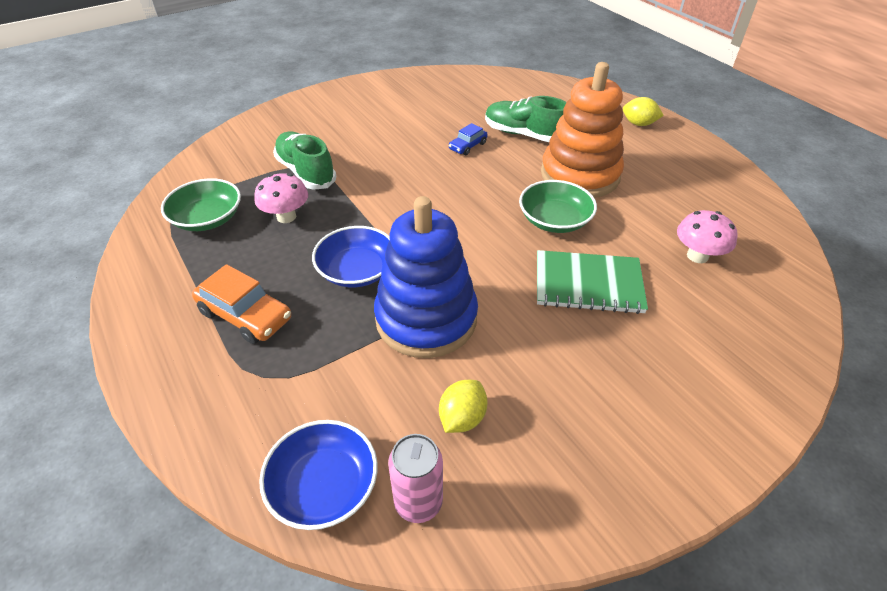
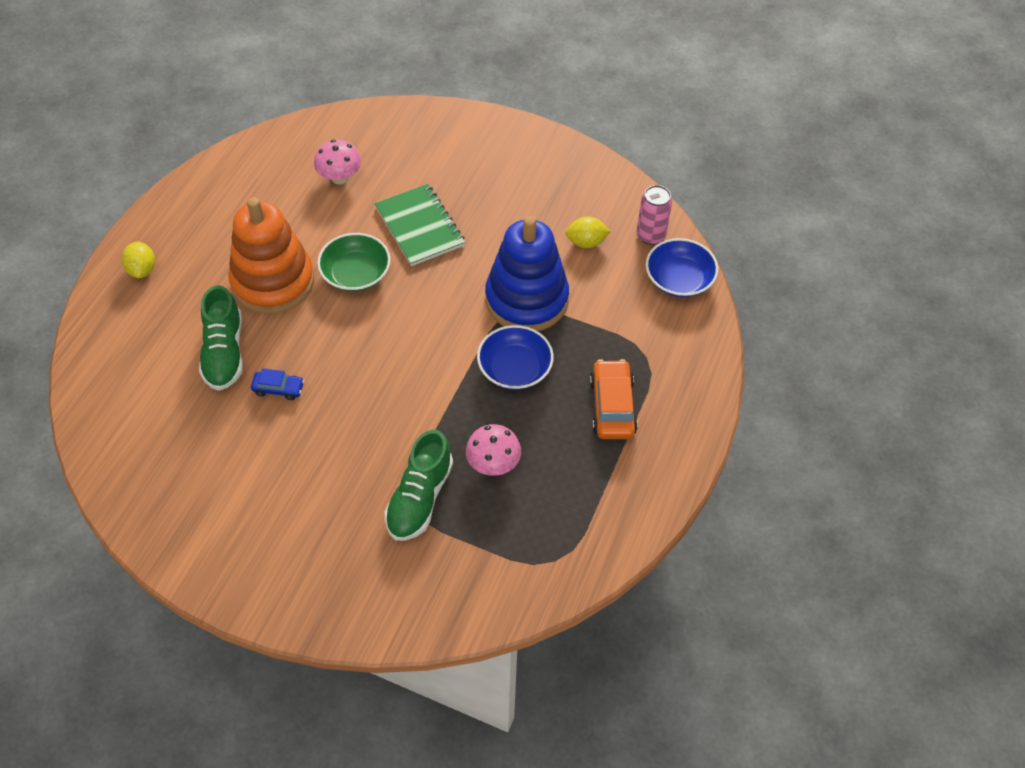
camera: 125 degrees left, 10 degrees up
(207, 218) = (543, 525): green bowl -> none

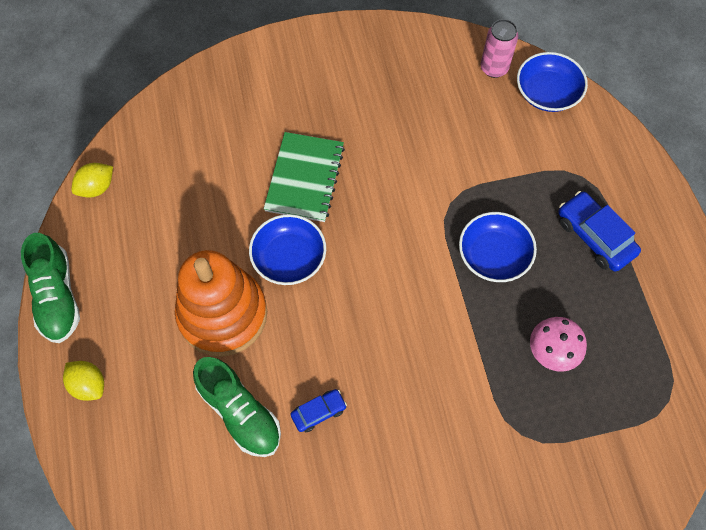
camera: 35 degrees left, 10 degrees up
(340, 177) = (194, 176): pink mushroom -> none
(356, 274) = (289, 258): green bowl -> blue bowl
(419, 227) = (304, 178): green notebook -> green notebook turned 75 degrees clockwise
(419, 498) = (523, 425): green shoe -> green shoe (57, 297)
(526, 299) = (449, 187): blue stacking toy -> none
(586, 242) = (451, 105): yellow lemon -> yellow lemon (97, 188)
(612, 406) = (594, 236): orange car -> blue car

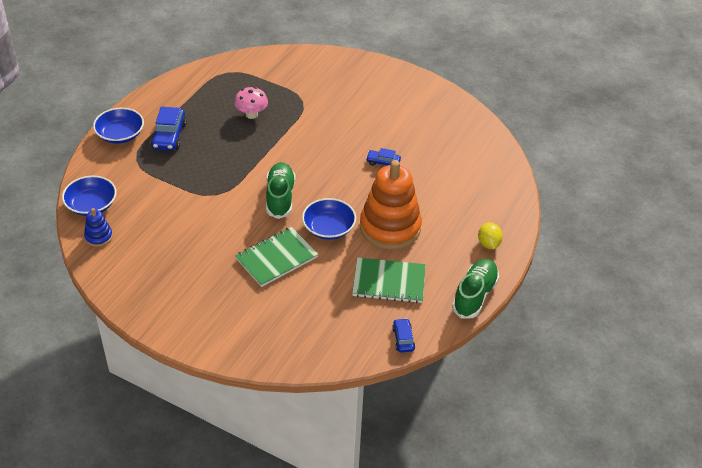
camera: 140 degrees left, 20 degrees down
(97, 188) = (403, 339): yellow lemon -> blue car
(164, 241) = (389, 282): none -> green notebook
(240, 412) = (421, 185): green shoe -> green shoe (280, 197)
(494, 68) = (98, 237): pink can -> blue stacking toy
(494, 255) = (226, 161): blue bowl -> blue bowl (120, 134)

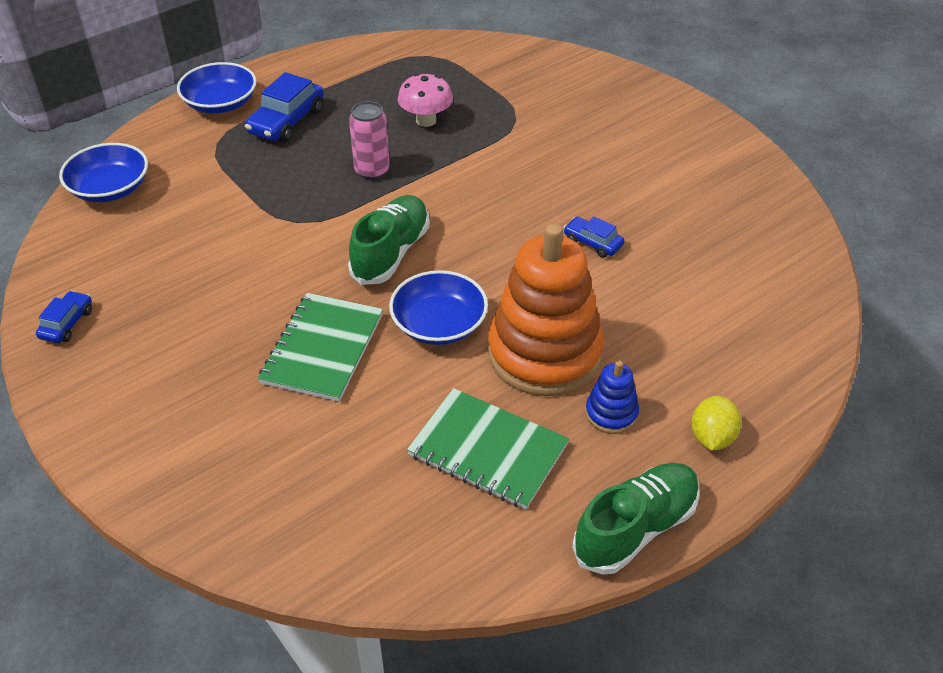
camera: 25 degrees right, 0 degrees up
(98, 237) = (85, 237): blue stacking toy -> blue stacking toy (611, 413)
(240, 153) = (372, 171): none -> pink can
(276, 258) = (323, 349): green notebook -> green notebook turned 60 degrees counterclockwise
(403, 339) = (453, 569): blue car -> blue car (67, 323)

